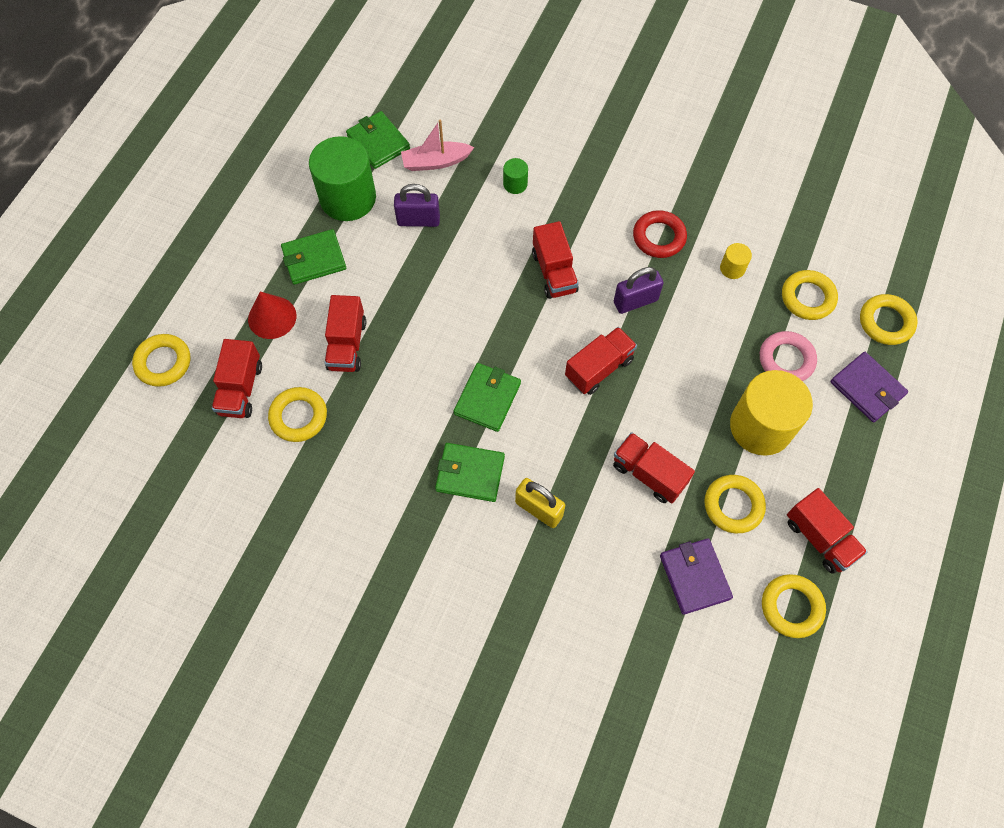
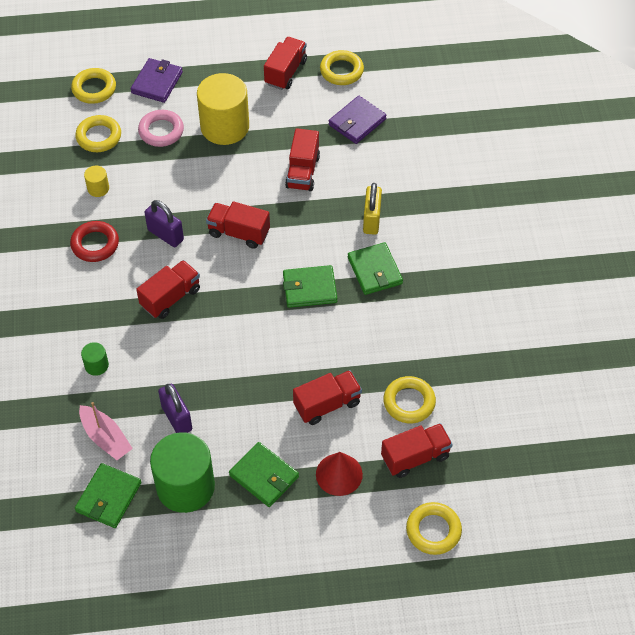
camera: 120 degrees left, 10 degrees down
(733, 505) = (294, 120): yellow ring -> none

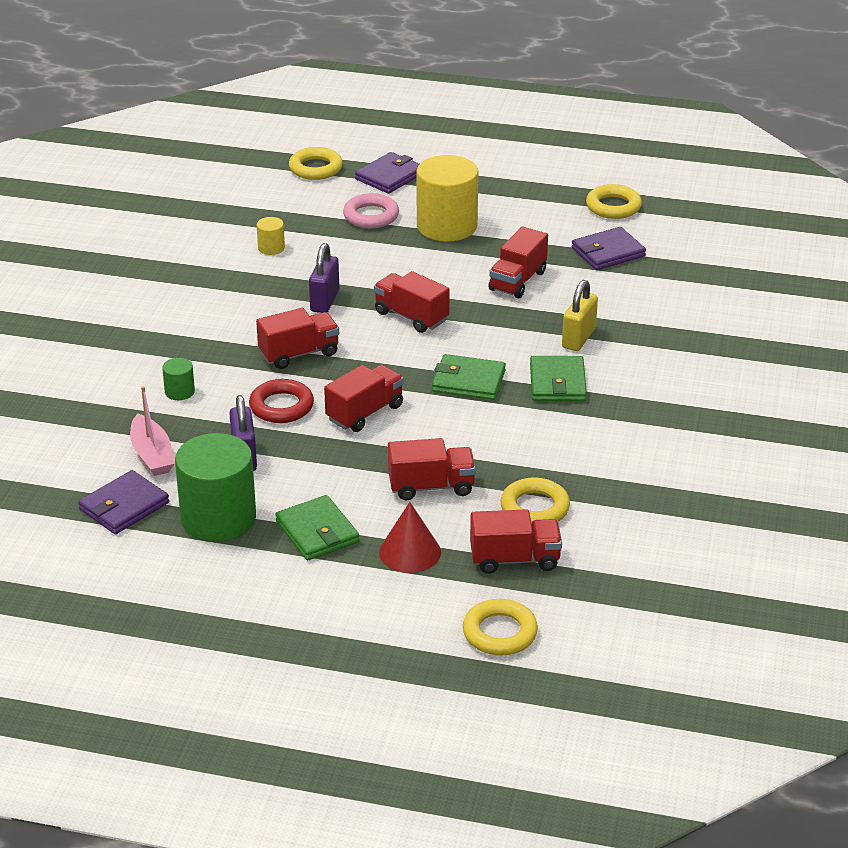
camera: 20 degrees right, 20 degrees down
(95, 244) = (240, 292): red ring -> red ring (281, 406)
(99, 137) = (297, 207): yellow ring -> none
(109, 497) = (124, 506): green wallet -> purple wallet
(165, 235) = (325, 301): purple padlock -> purple padlock turned 45 degrees clockwise
(285, 72) = (545, 195): red truck -> red truck (365, 413)

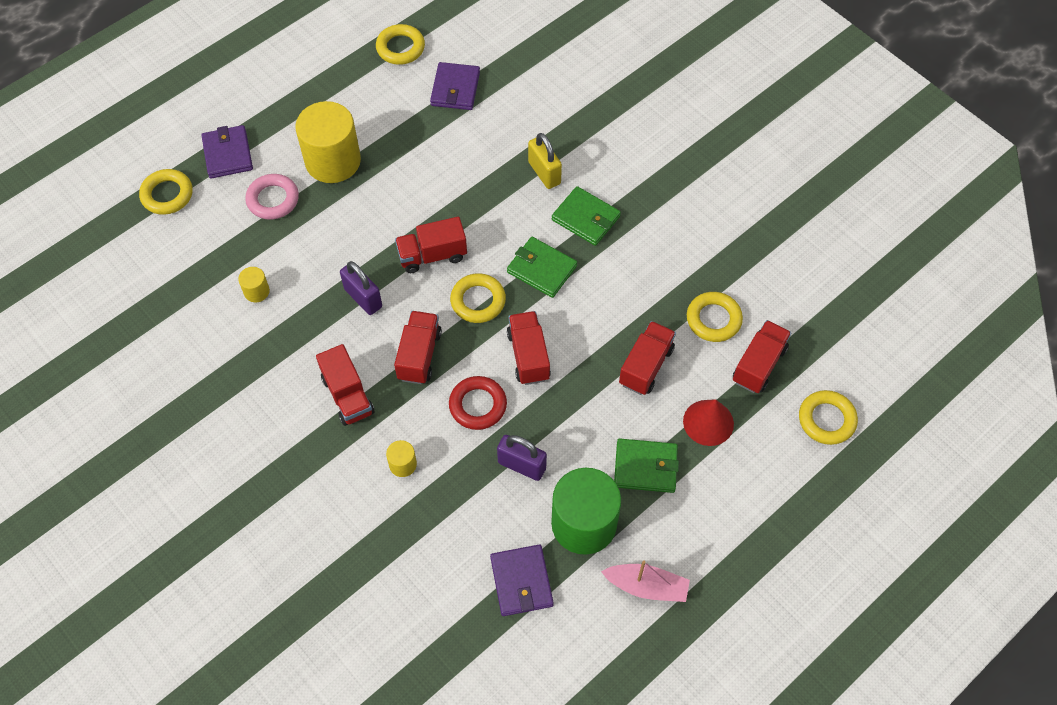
camera: 55 degrees left, 25 degrees up
(152, 455) = (471, 527): pink boat -> pink boat (646, 586)
(179, 392) = (403, 464): green cylinder -> yellow cylinder
(392, 361) = (478, 301): none -> yellow ring
(468, 381) = (541, 269): green wallet -> green wallet turned 75 degrees clockwise
(517, 281) = (444, 163): red truck -> red truck (348, 395)

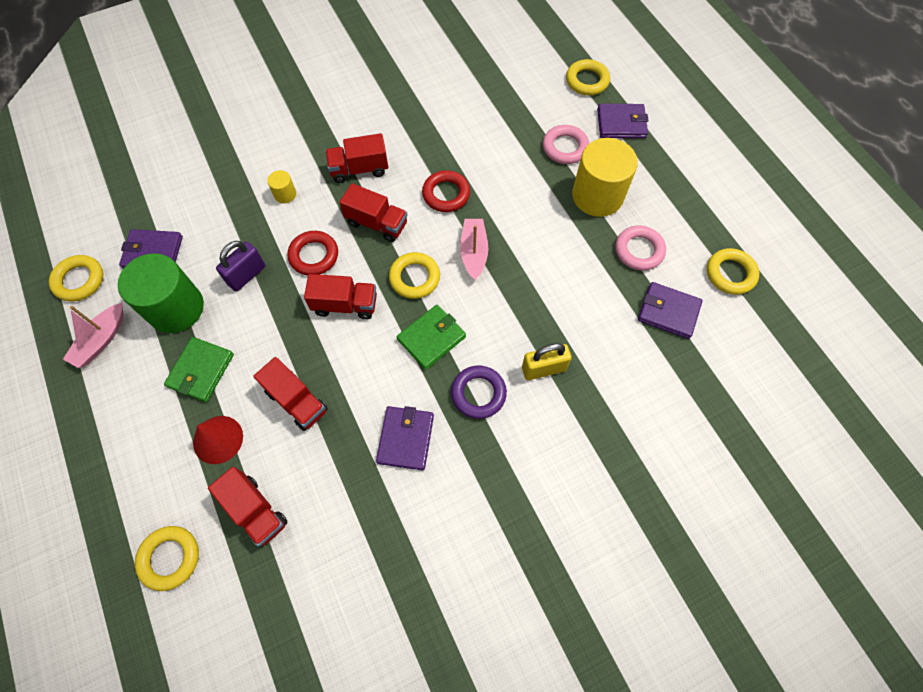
camera: 105 degrees right, 5 degrees up
(256, 291) = (475, 125): yellow cylinder -> none
(363, 298) = (446, 194): purple padlock -> red ring
(392, 118) = (639, 250): none -> pink ring
(432, 255) = (474, 252): red truck -> pink boat
(586, 218) = (478, 393): green wallet -> purple ring
(649, 264) = (405, 439): none -> purple wallet
(713, 319) = (322, 482): yellow ring -> yellow ring (79, 280)

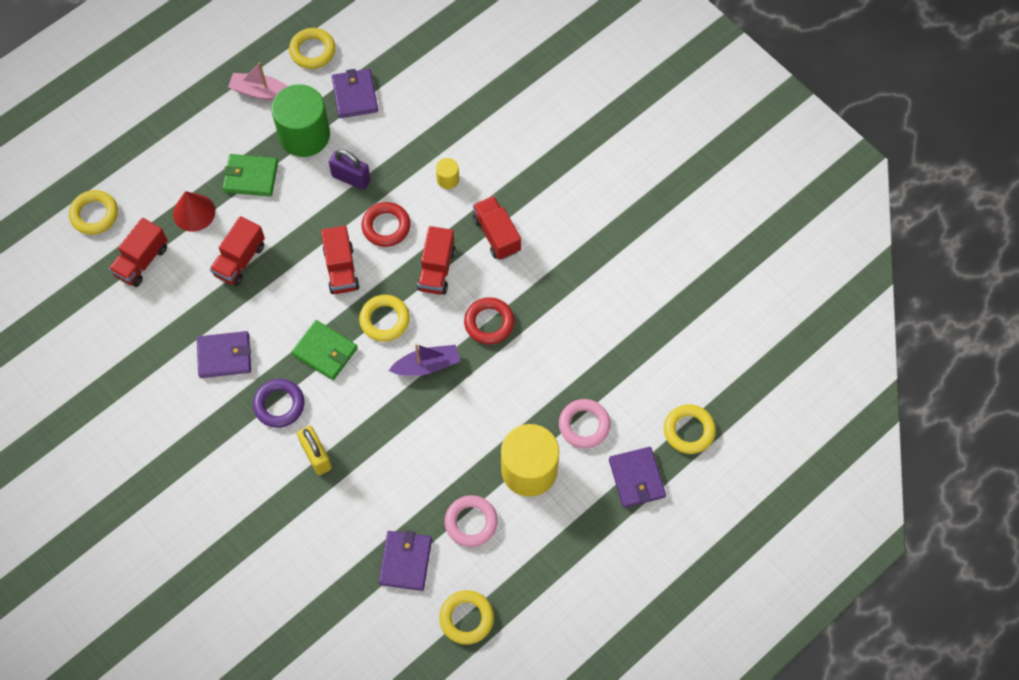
camera: 75 degrees right, 0 degrees up
(474, 252) = (427, 365): pink boat -> purple boat

